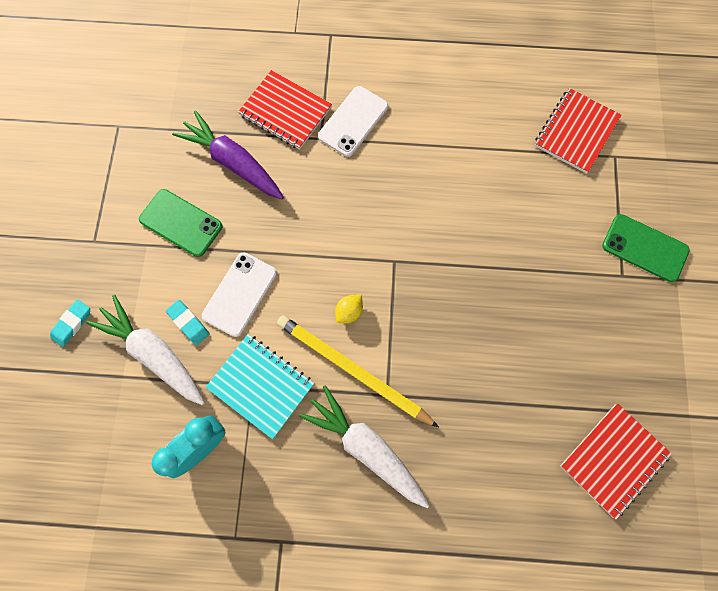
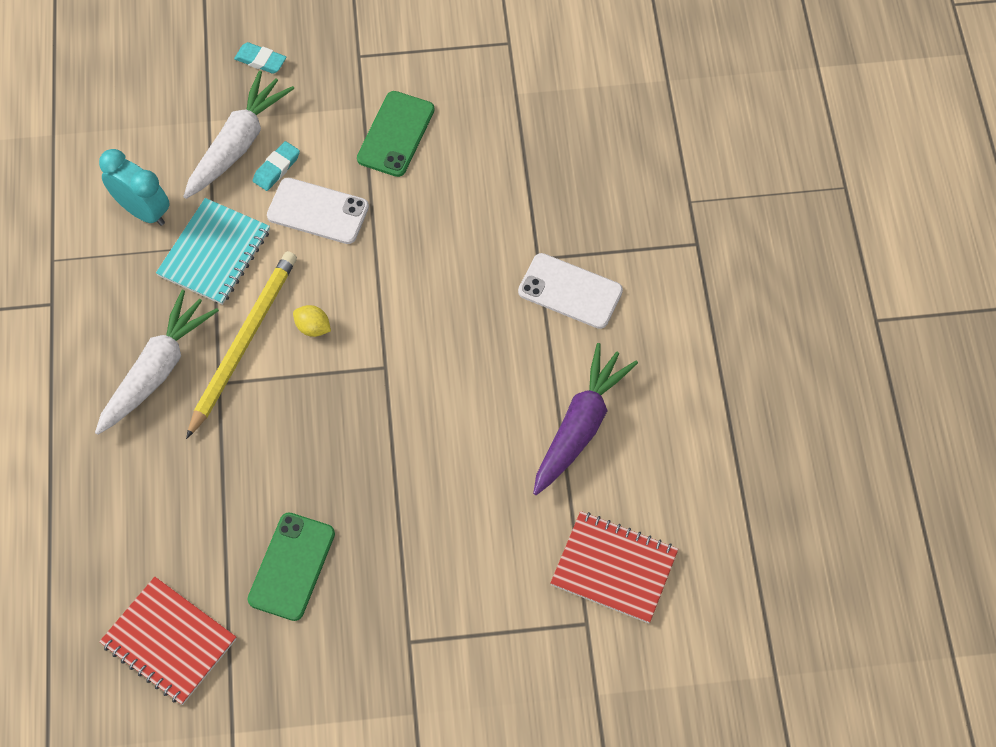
camera: 80 degrees right, 10 degrees down
(233, 163) = (484, 170): purple carrot -> purple carrot (580, 425)
(285, 111) = (567, 212): red notebook -> none
(644, 248) = (453, 668): green phone -> green phone (291, 566)

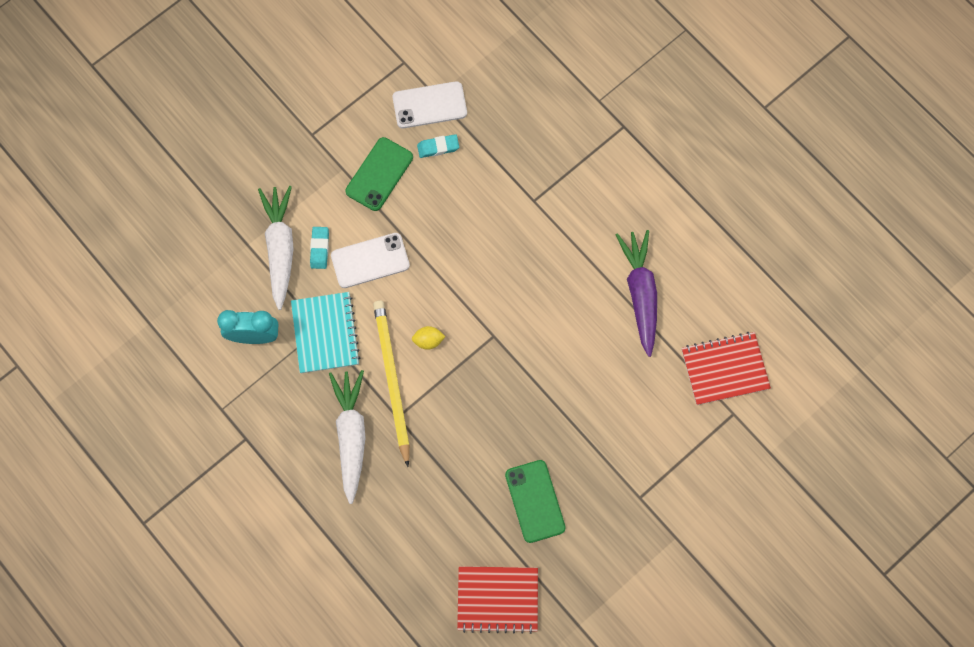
camera: 35 degrees left, 10 degrees up
(260, 60) = (248, 179): turquoise eraser -> turquoise eraser (438, 147)
(396, 134) = (379, 174): green phone -> green phone turned 45 degrees clockwise
(570, 291) = (570, 209): white phone -> white phone (429, 105)

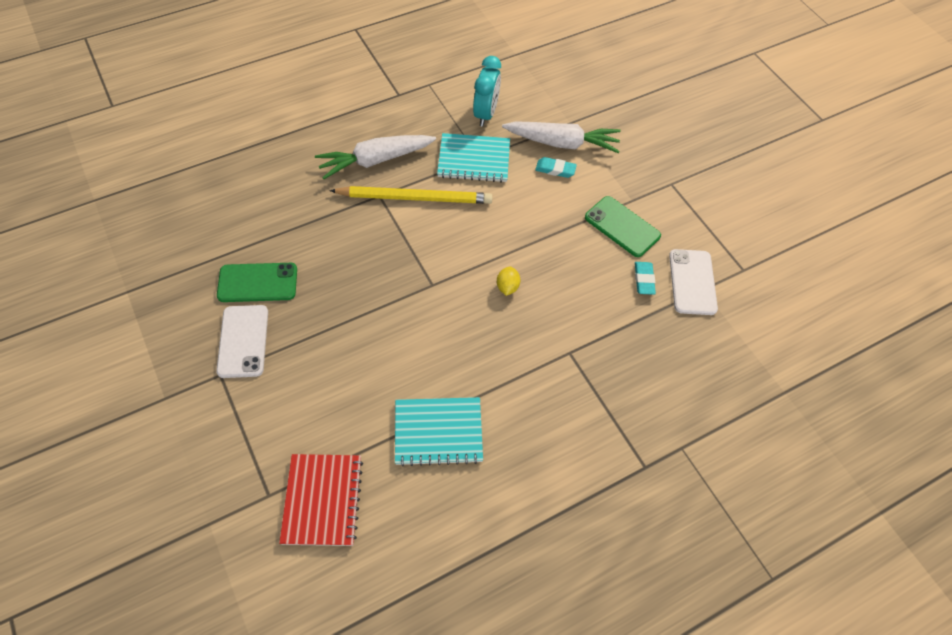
camera: 100 degrees right, 15 degrees down
(351, 435) = (375, 160): white carrot -> white carrot turned 150 degrees clockwise
(370, 260) = (535, 203): white phone -> white phone (243, 341)
(428, 340) = (444, 232): yellow lemon -> yellow lemon (507, 287)
(497, 599) = (183, 234): red notebook -> none
(640, 293) = (438, 432): purple carrot -> turquoise notebook

